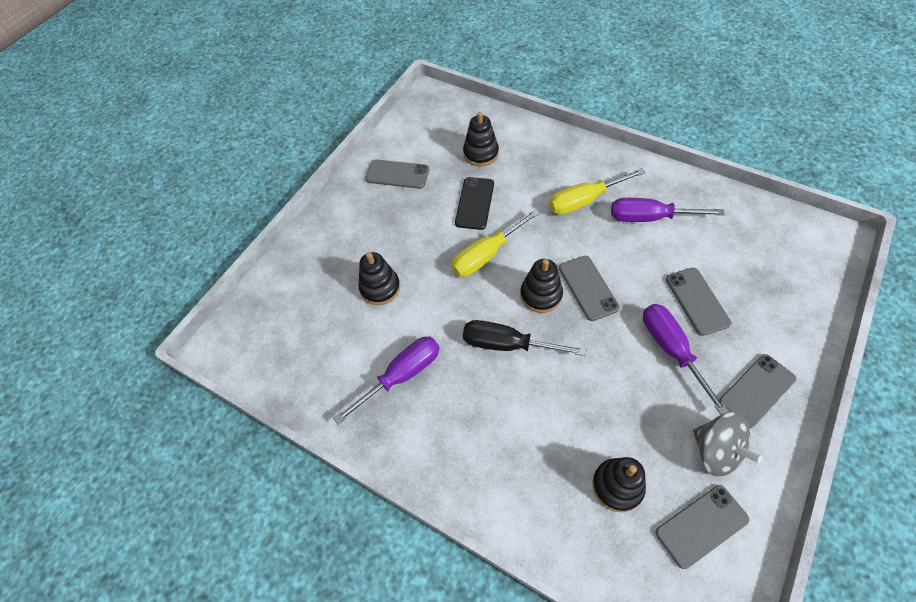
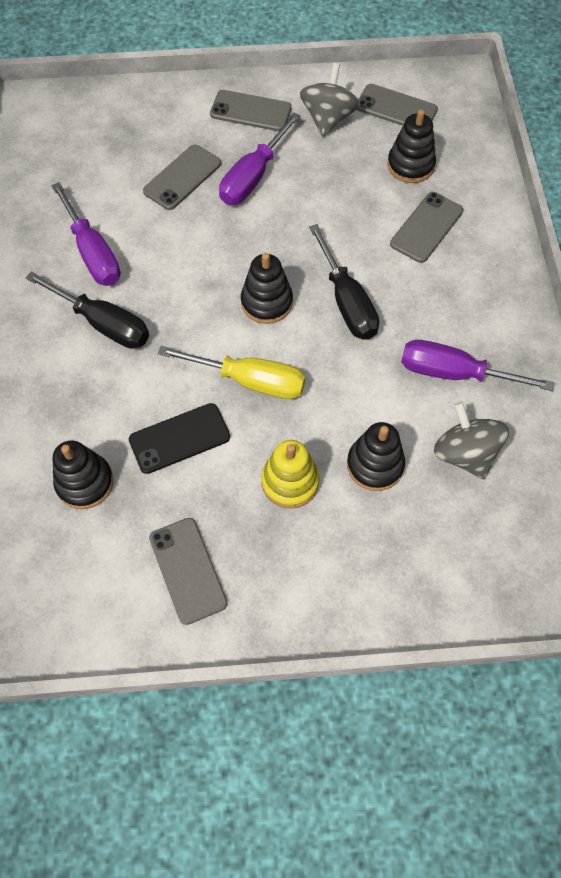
camera: 130 degrees left, 5 degrees up
(345, 341) = (465, 453): none -> grey spinning top
(406, 240) = (290, 482): none -> yellow stacking toy
(585, 200) = (103, 323): yellow screwdriver -> black screwdriver
(588, 288) = (228, 266): grey phone -> grey phone (426, 227)

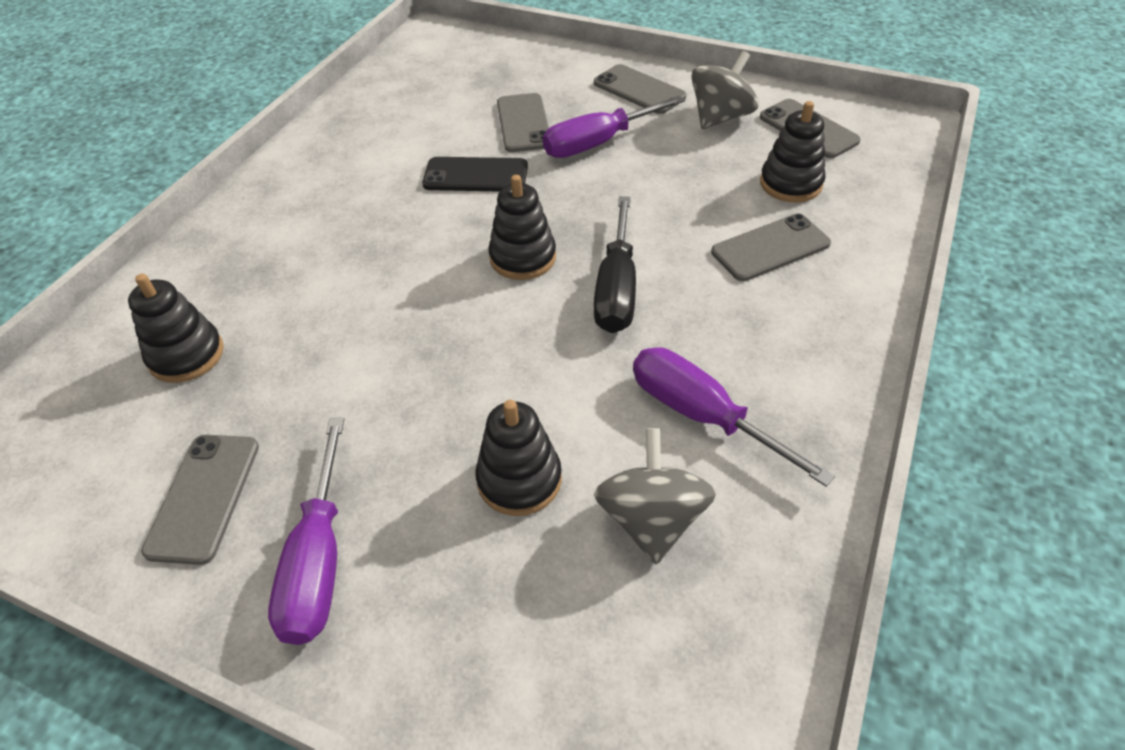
camera: 30 degrees right, 15 degrees down
(92, 252) = (382, 156): purple screwdriver -> purple screwdriver (319, 559)
(103, 323) = (338, 218): black screwdriver -> none
(179, 438) = (318, 353): black phone -> black phone (475, 175)
(182, 177) = (524, 123): grey phone -> grey phone turned 75 degrees counterclockwise
(249, 380) = (442, 325): yellow screwdriver -> none
(290, 482) = (400, 452): yellow stacking toy -> none

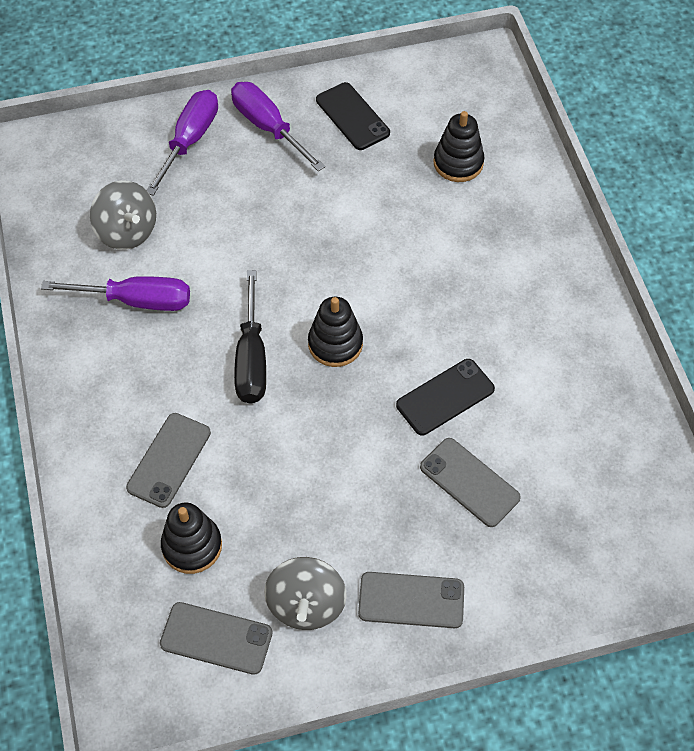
camera: 140 degrees right, 10 degrees up
(204, 497) = (352, 116): grey phone -> black phone
(519, 480) = (208, 211): black stacking toy -> none
(599, 143) = (384, 498): purple screwdriver -> purple screwdriver (189, 141)
(616, 288) = (251, 358): black screwdriver -> black screwdriver turned 150 degrees counterclockwise

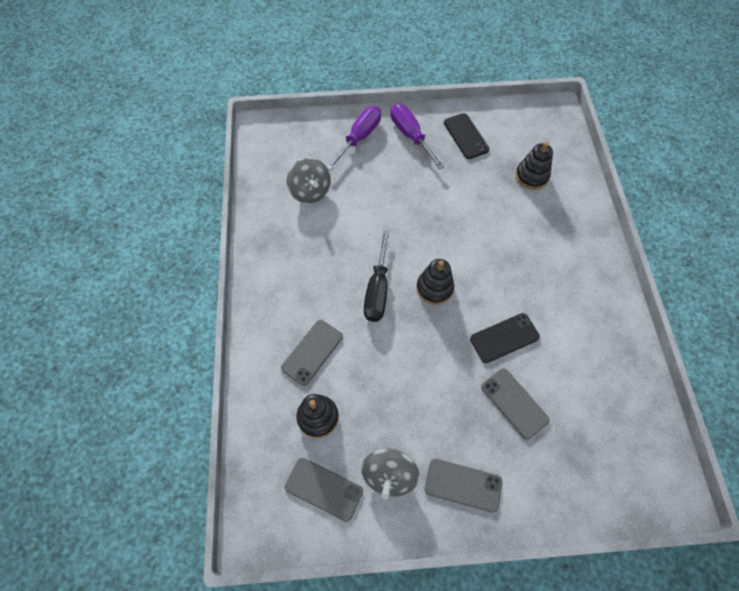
camera: 10 degrees right, 5 degrees up
(136, 300) = (308, 238): purple screwdriver -> none

